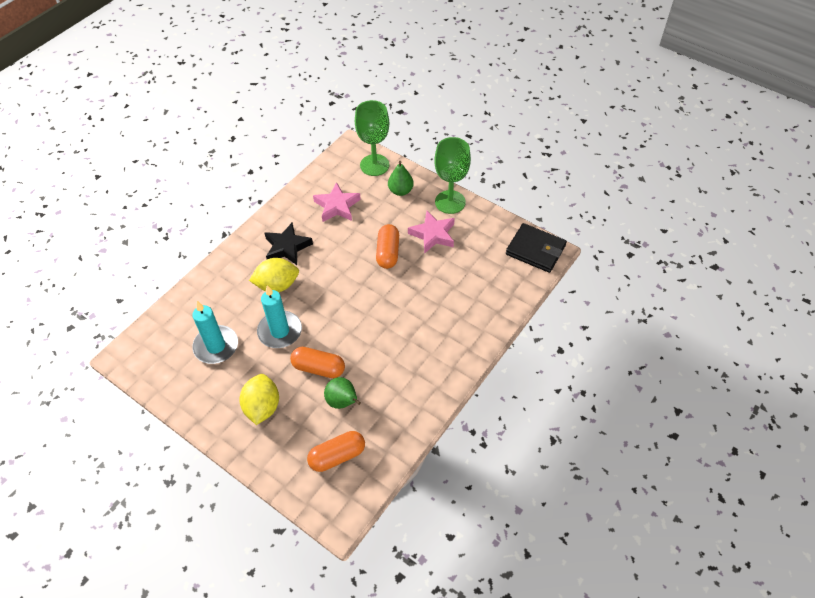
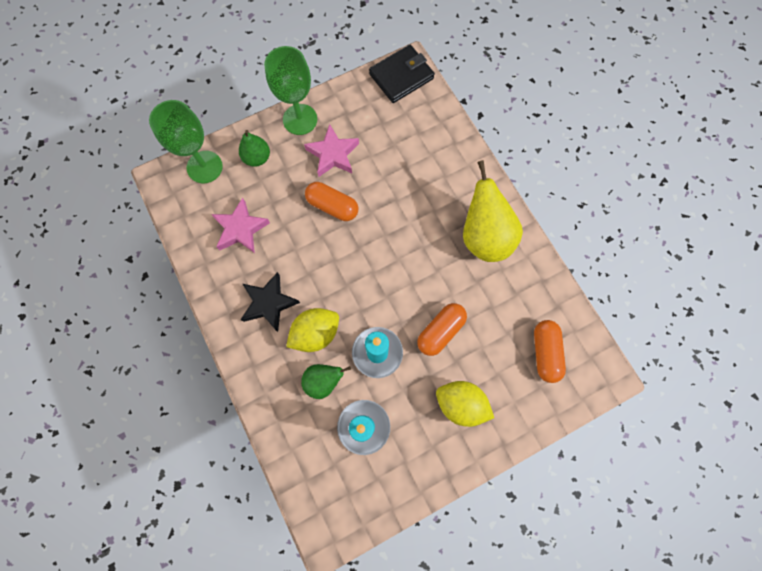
camera: 65 degrees left, 20 degrees up
(277, 285) = (315, 333): yellow lemon -> yellow lemon turned 45 degrees clockwise
(343, 402) = (489, 323): green pear -> green pear (323, 381)
(421, 368) = (484, 237): none -> yellow pear

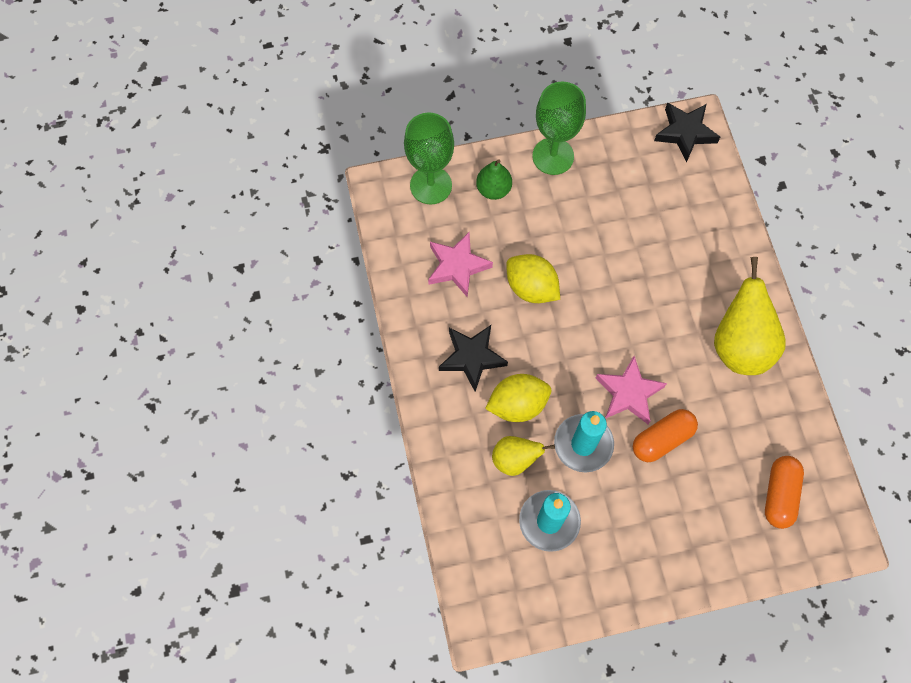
camera: 15 degrees right, 5 degrees down
(323, 381) = (515, 459): green pear -> yellow pear
(332, 206) = (568, 266): orange capsule -> none
(333, 154) = (583, 206): pink star -> pink star (628, 393)
(401, 76) = (685, 133): black wallet -> black star
(461, 404) = (666, 526): yellow lemon -> yellow lemon (531, 287)

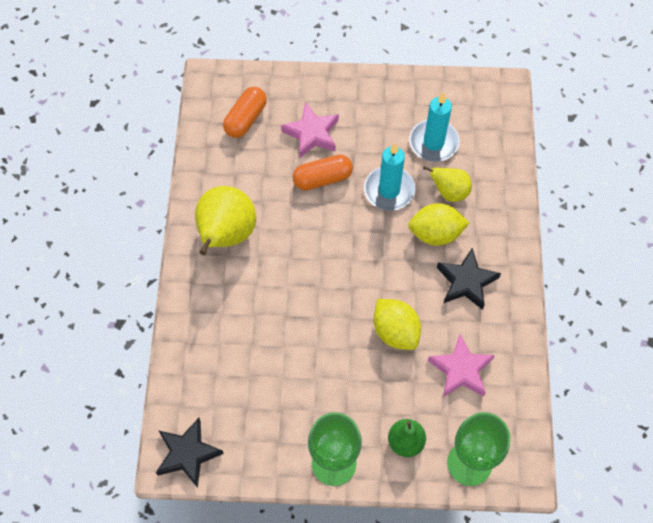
camera: 165 degrees left, 5 degrees down
(628, 393) = (337, 220): pink star -> pink star (312, 134)

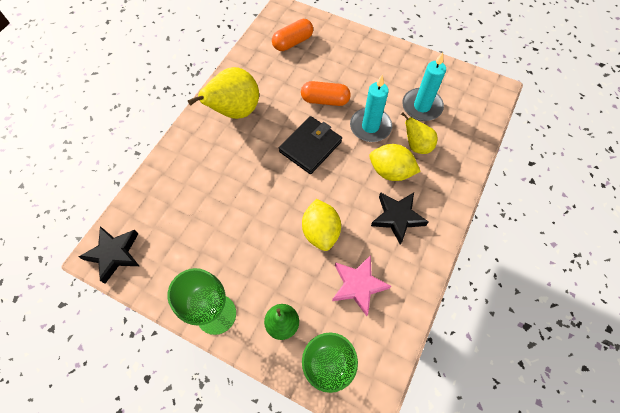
camera: 25 degrees right, 0 degrees up
(312, 134) = (334, 68): pink star -> none
(335, 241) = (310, 146): none -> black wallet

